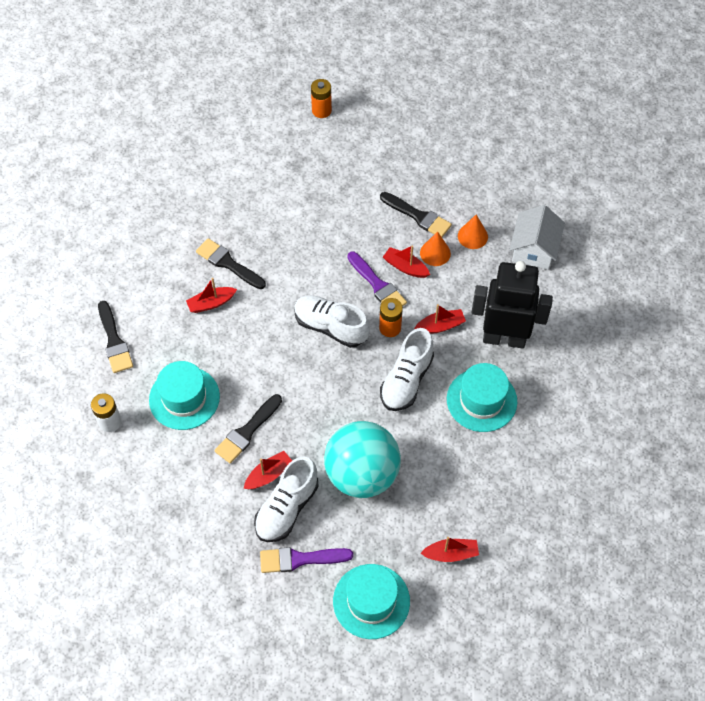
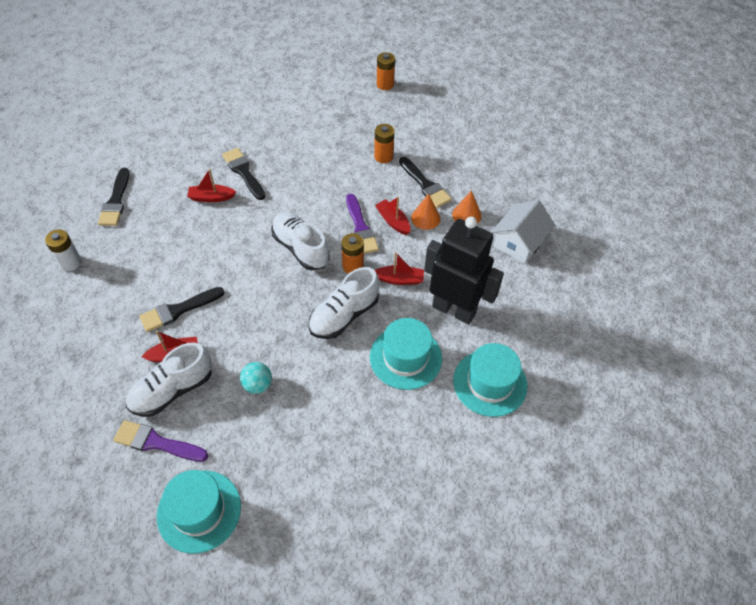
camera: 20 degrees right, 5 degrees down
(184, 398) = (143, 264): turquoise hat -> turquoise hat (490, 383)
(361, 198) = (383, 156): none -> orange battery
(362, 474) = (257, 385): turquoise ball -> turquoise ball, size x0.41
(450, 553) = (301, 494): red boat -> none

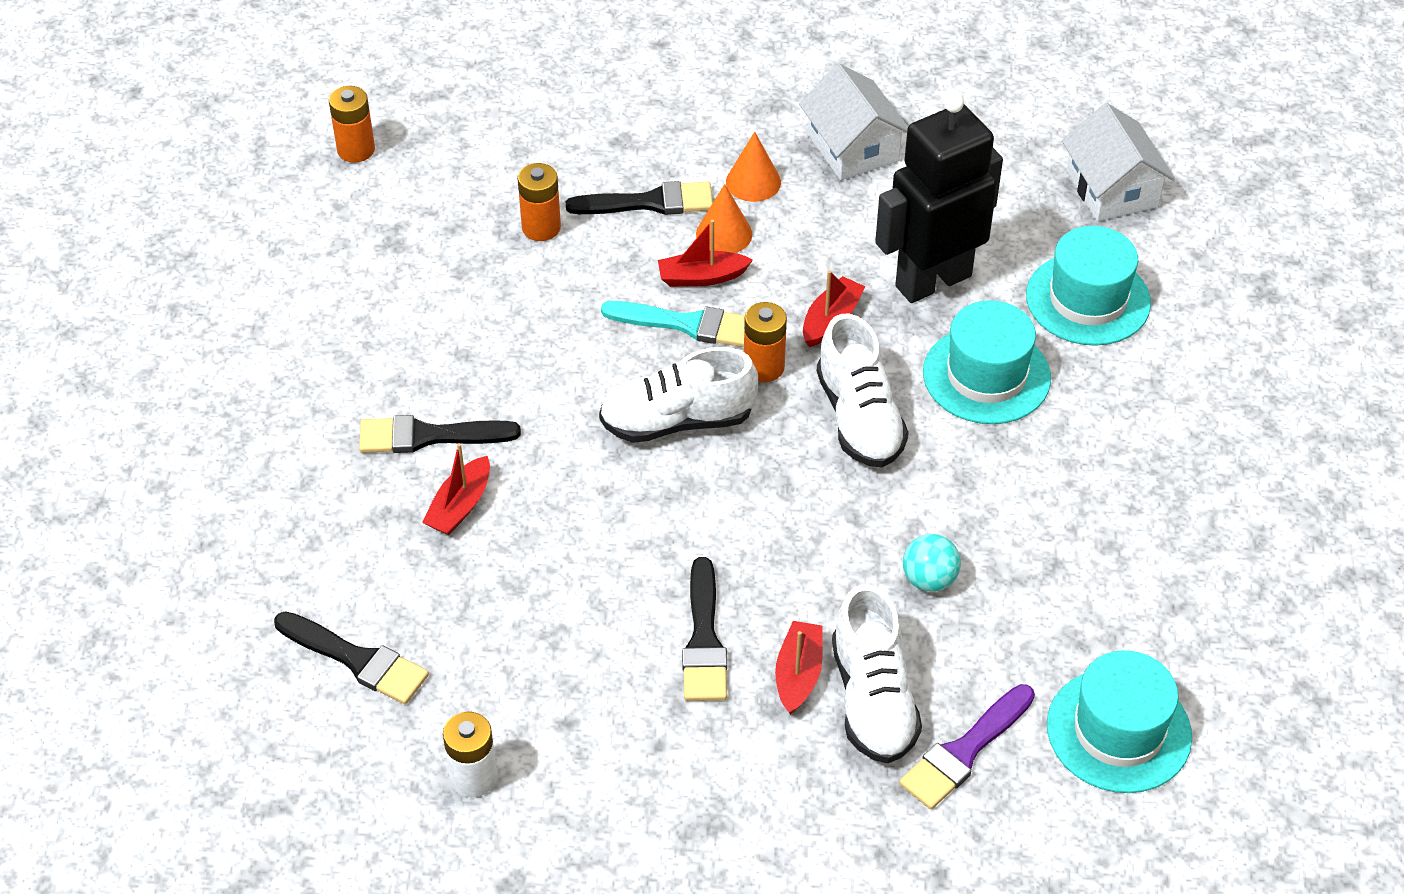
camera: 60 degrees left, 5 degrees down
(360, 228) = (687, 324): purple brush -> turquoise brush
(579, 363) = (1112, 189): none -> white house

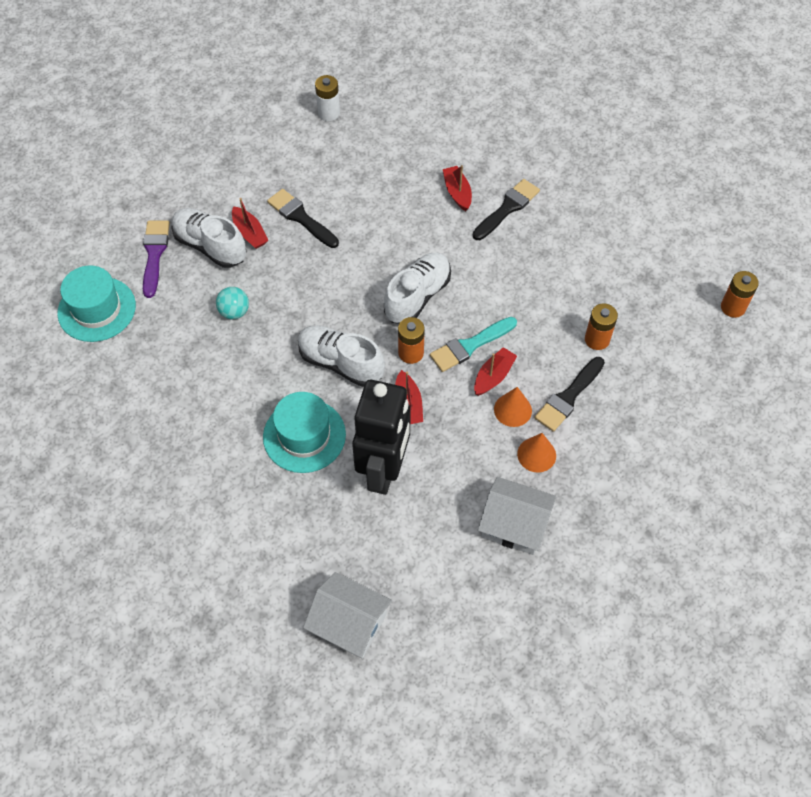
camera: 135 degrees right, 10 degrees up
(357, 660) = (419, 116): black brush -> none
(1088, 299) = (295, 528): turquoise hat -> none

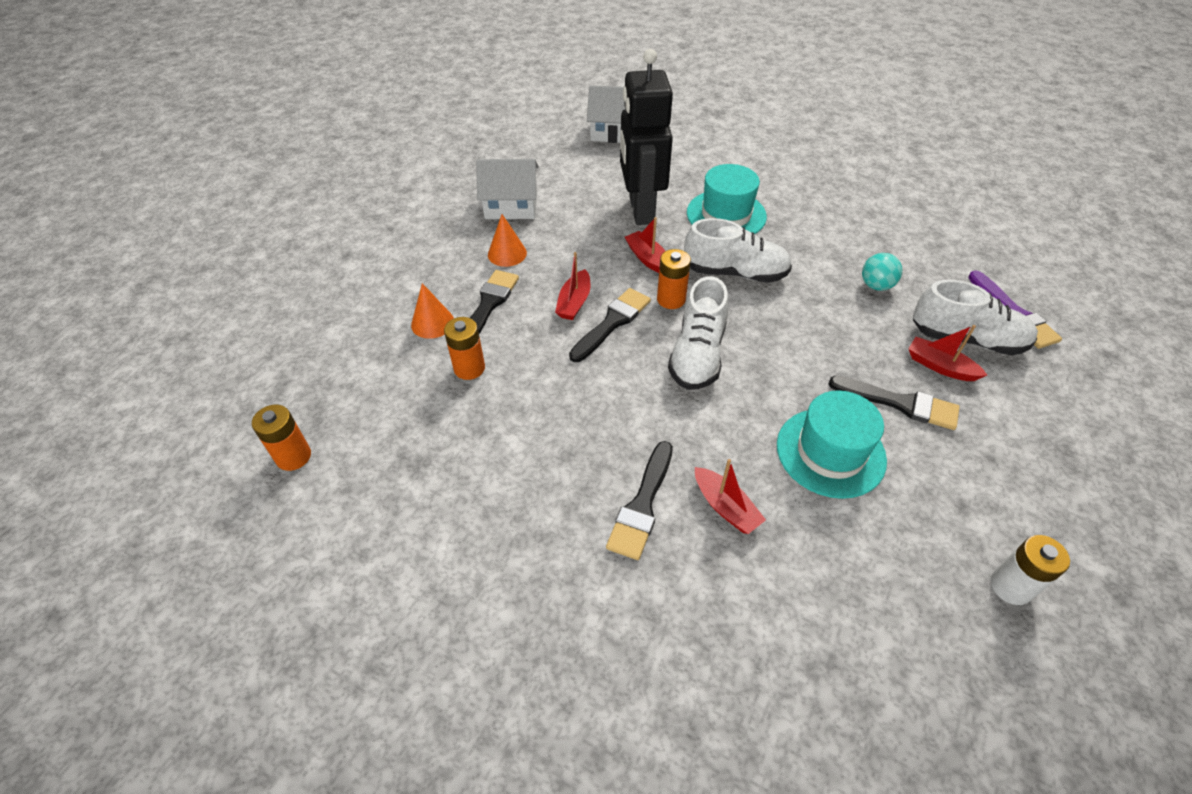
camera: 160 degrees right, 10 degrees down
(97, 309) = (1005, 252): turquoise hat -> turquoise hat (830, 452)
(470, 346) = (612, 323): turquoise brush -> black brush
(512, 410) = (543, 280): orange cone -> orange cone (432, 323)

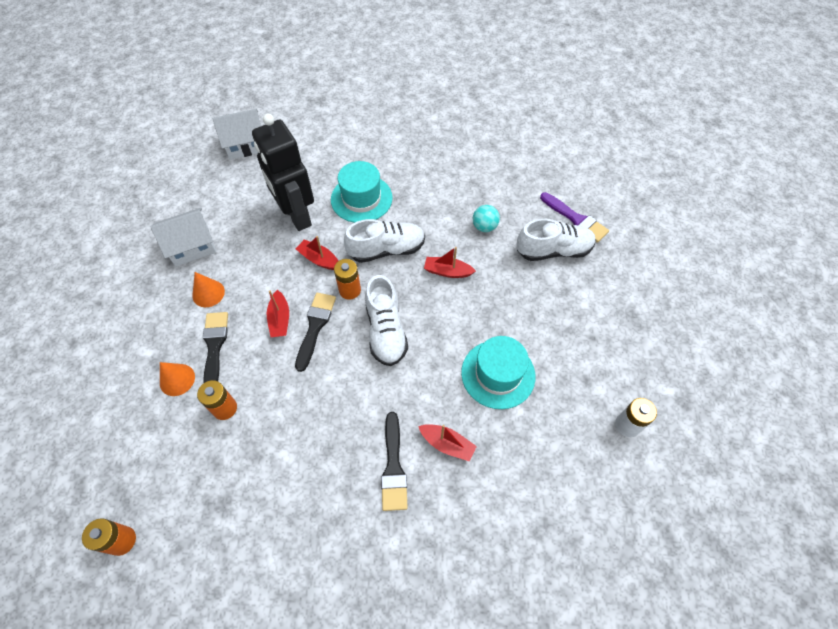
camera: 25 degrees left, 10 degrees up
(900, 403) = (528, 318): black brush -> none
(940, 366) = (543, 279): red boat -> red boat (447, 271)

